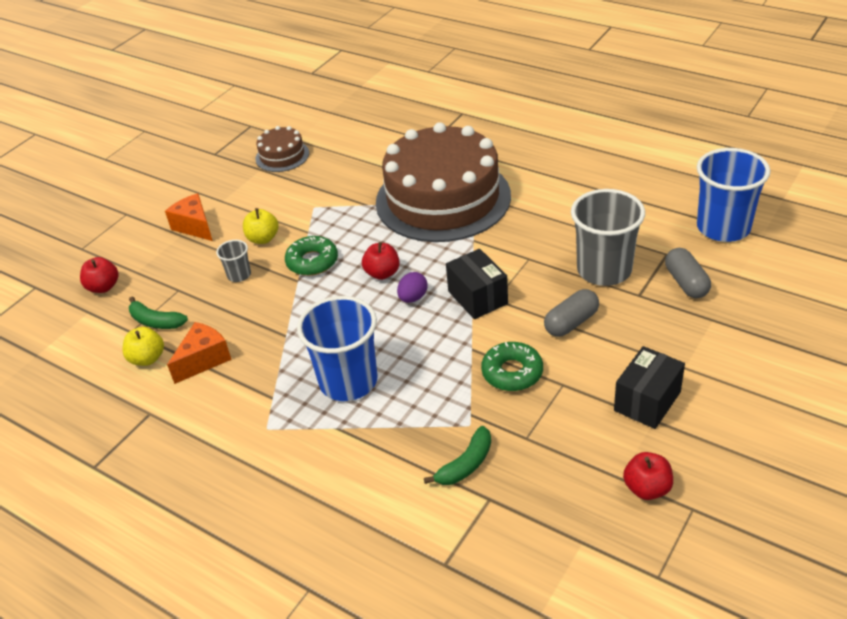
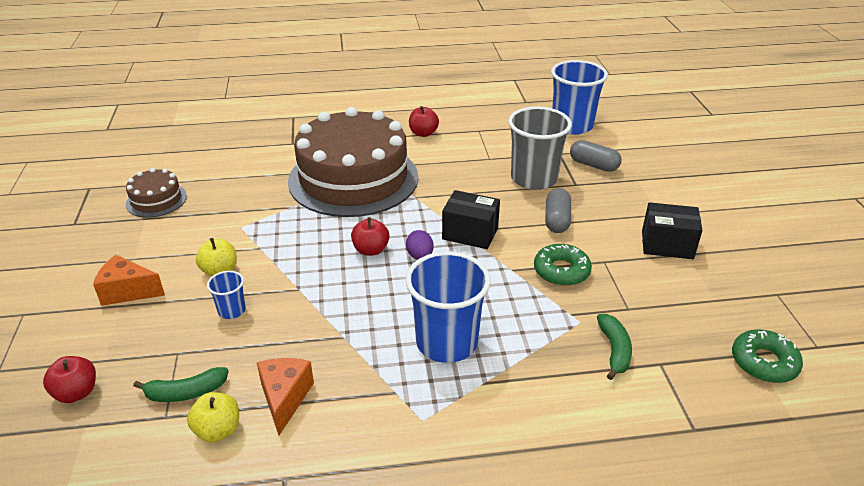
camera: 45 degrees left, 5 degrees down
(239, 275) = (232, 310): grey cup -> blue cup
(312, 261) = (294, 268): green donut -> green donut (764, 362)
(647, 401) = (667, 245): black box -> black box turned 75 degrees counterclockwise
(647, 488) = (739, 297): red apple -> red apple (423, 133)

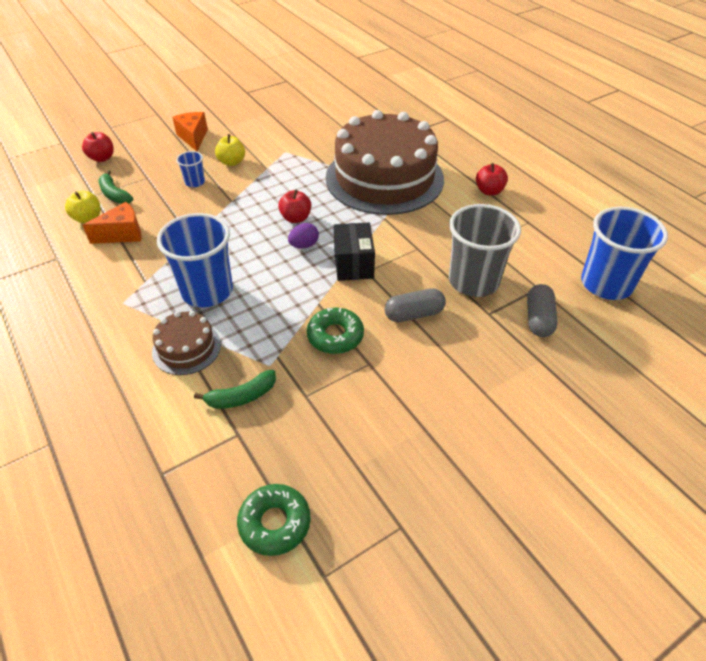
camera: 65 degrees right, 10 degrees up
(156, 200) = (291, 108): brown cake -> brown cake (186, 348)
(667, 245) = (430, 409): black box -> none

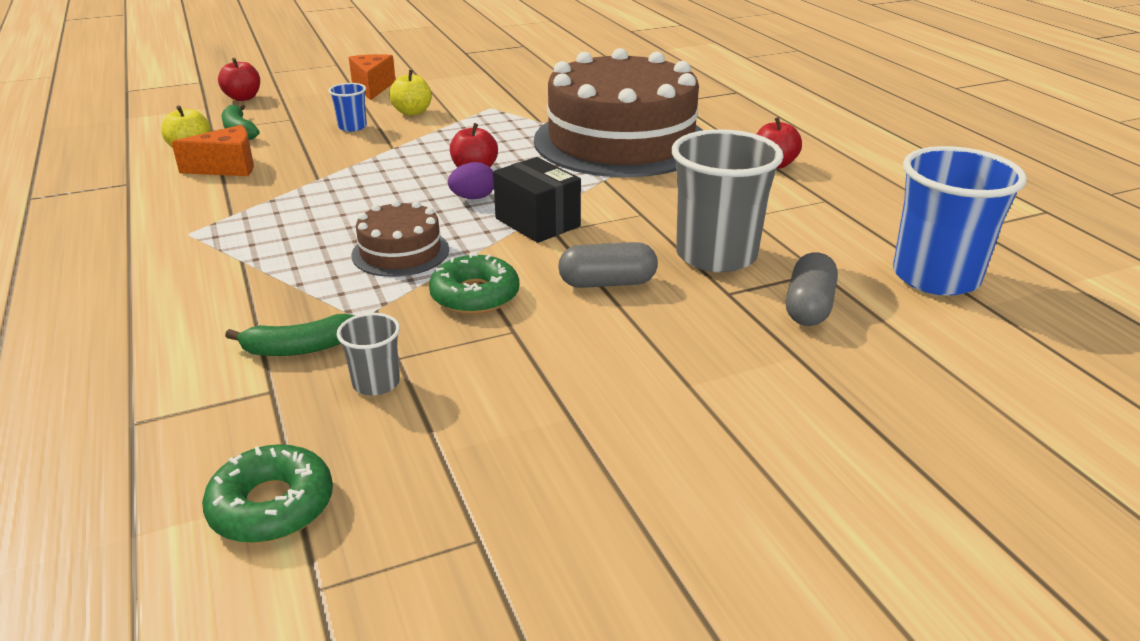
camera: 10 degrees right, 15 degrees down
(186, 348) = (249, 287): brown cake -> brown cake (400, 252)
(207, 291) = (311, 232): blue cup -> none
(300, 419) = (376, 383): none -> grey cup
(353, 264) = (537, 222): black box -> black box turned 45 degrees counterclockwise

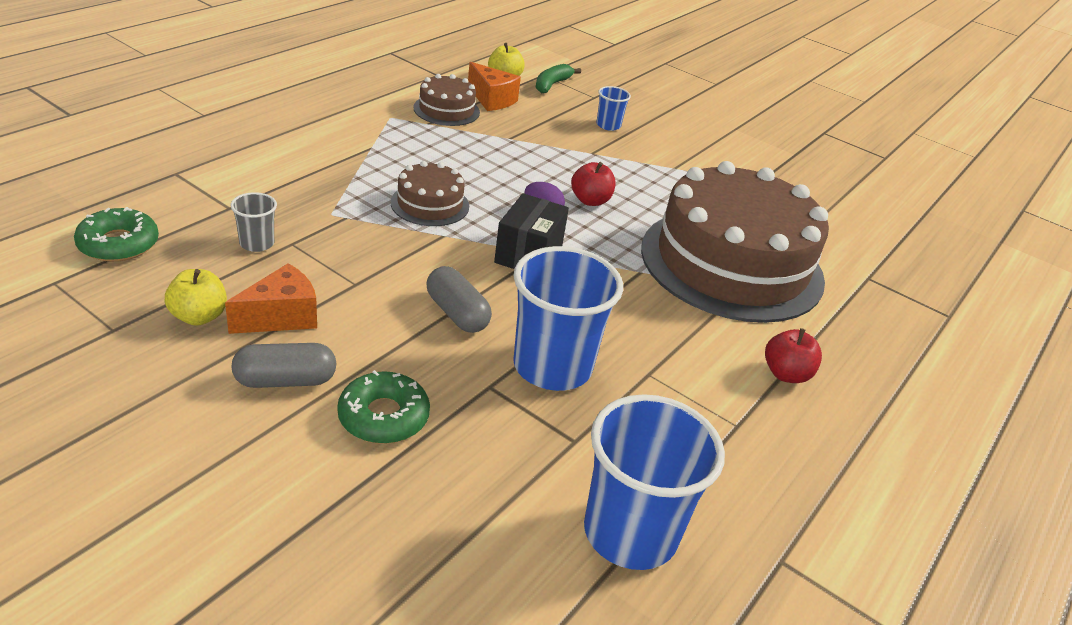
camera: 55 degrees right, 5 degrees up
(216, 197) = (446, 110): none -> brown cake
(243, 98) = (607, 68): red apple -> none
(300, 348) = (280, 202): green banana -> none
(373, 87) = (691, 112): orange cheese -> orange cheese (281, 317)
(412, 112) = (665, 143): yellow apple -> yellow apple (199, 316)
(475, 295) = (392, 253): green donut -> green donut (383, 416)
(716, 255) = (552, 366): grey cup -> blue cup
(809, 307) = (501, 442): grey capsule -> grey capsule (285, 381)

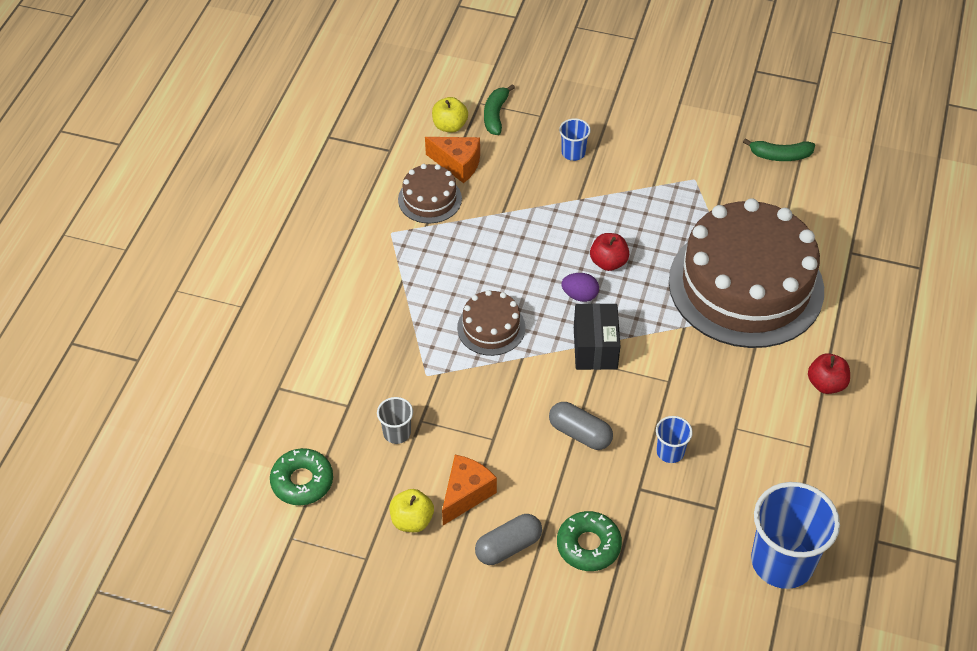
camera: 15 degrees left, 15 degrees up
(552, 366) = (670, 452): blue cup -> blue cup, size x0.47
(821, 189) = (780, 156): none -> green banana

